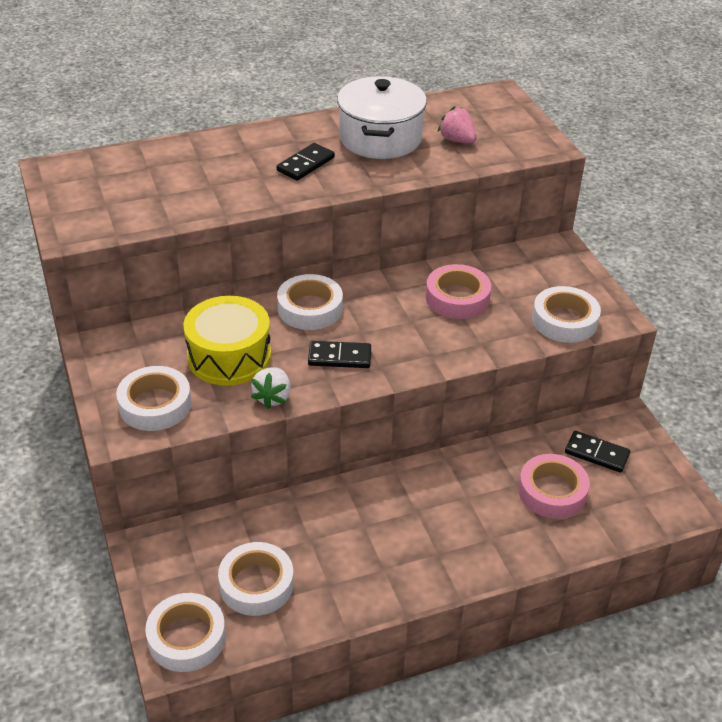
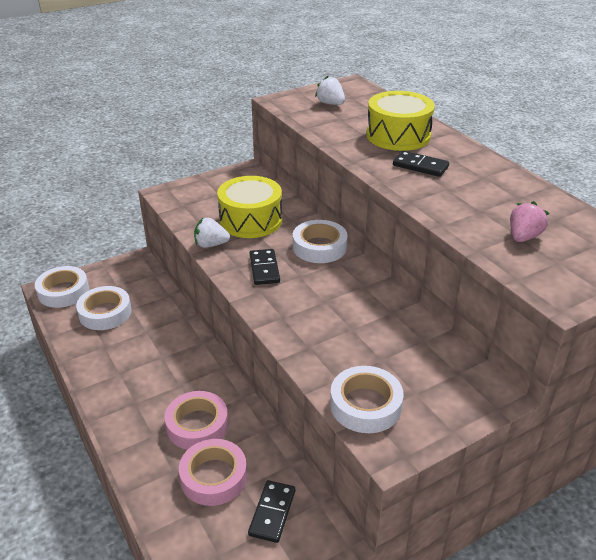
camera: 80 degrees right, 5 degrees down
(108, 195) = (330, 104): none -> white strawberry
(155, 405) = (194, 201): white tape -> none
(227, 164) = (398, 136): none -> yellow drum
(380, 138) = (490, 195): white pot -> none
(457, 298) = (369, 325): pink tape -> pink tape (197, 425)

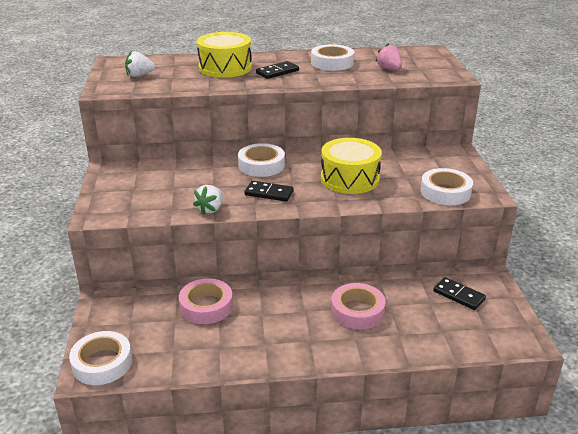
camera: 65 degrees left, 5 degrees down
(105, 313) = (167, 338): white tape -> white tape (332, 63)
(214, 477) = (414, 314): pink tape -> pink tape (206, 306)
(250, 220) = (193, 184): yellow drum -> yellow drum (349, 178)

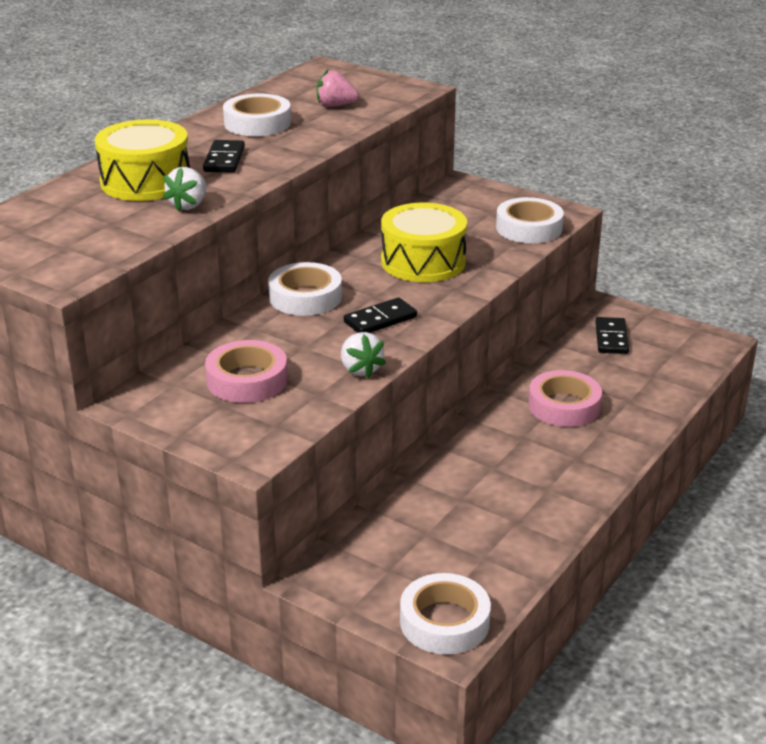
camera: 50 degrees left, 0 degrees up
(139, 75) = (57, 240): white strawberry -> white strawberry (189, 205)
(206, 306) = (430, 499): pink tape -> pink tape (247, 380)
(459, 295) = (611, 338): black domino -> black domino turned 75 degrees counterclockwise

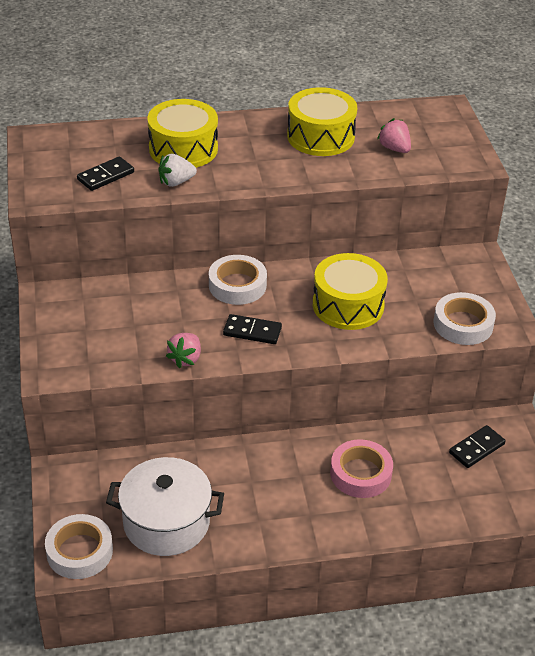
camera: 45 degrees right, 10 degrees up
(224, 159) = (252, 157): black domino -> black domino (105, 176)
(247, 380) = (120, 322): pink tape -> none
(257, 123) = (320, 136): white tape -> yellow drum
(360, 369) = (185, 359): white strawberry -> pink strawberry
(479, 544) = (166, 522): none -> white pot

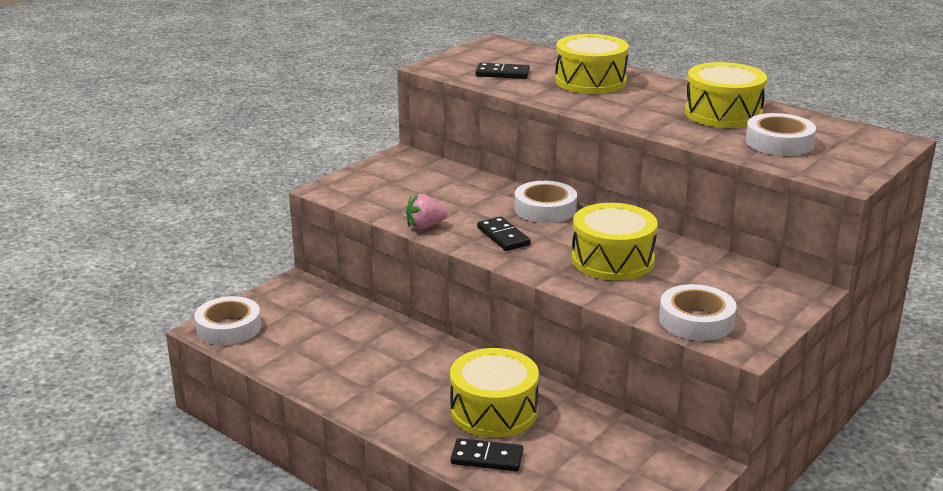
camera: 50 degrees right, 15 degrees down
(166, 522) = (306, 347): white pot -> none
(176, 182) = (545, 93): white strawberry -> none
(360, 474) = (493, 411): pink tape -> yellow drum
(394, 148) = (779, 142): pink strawberry -> white tape
(476, 448) = (628, 459): black domino -> black domino (487, 458)

